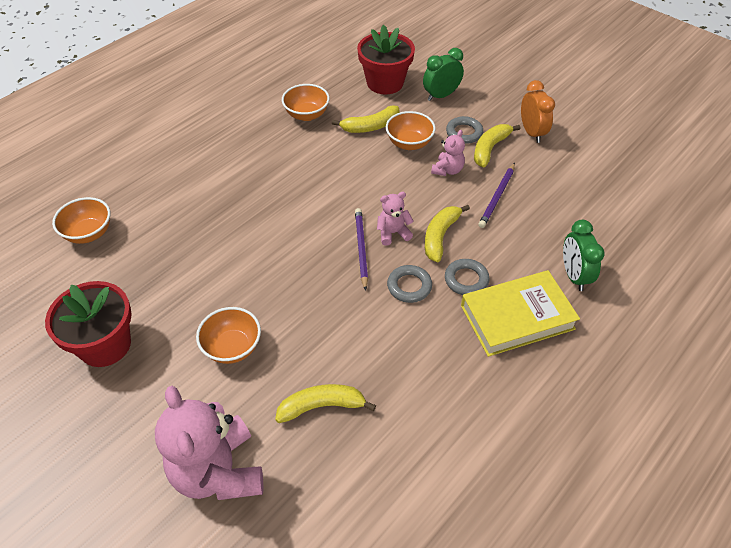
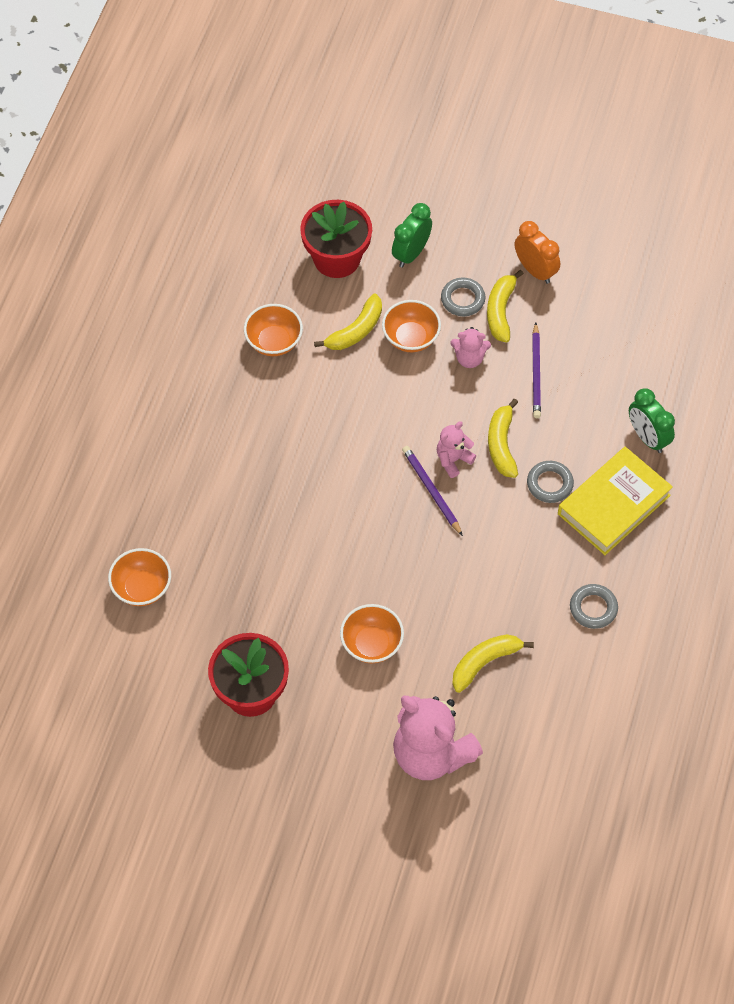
camera: 25 degrees left, 10 degrees up
(409, 286) = (500, 513): grey ring -> grey ring (593, 608)
(447, 170) = (469, 358): pink teddy bear -> pink teddy bear turned 90 degrees clockwise

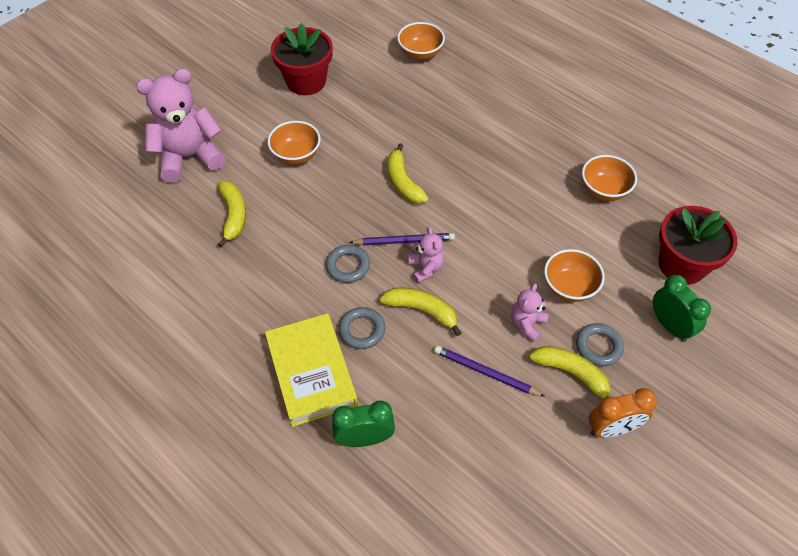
camera: 115 degrees right, 5 degrees down
(356, 330) = (594, 249): yellow banana -> yellow banana (403, 182)
(593, 608) = (226, 309): grey ring -> grey ring (348, 266)

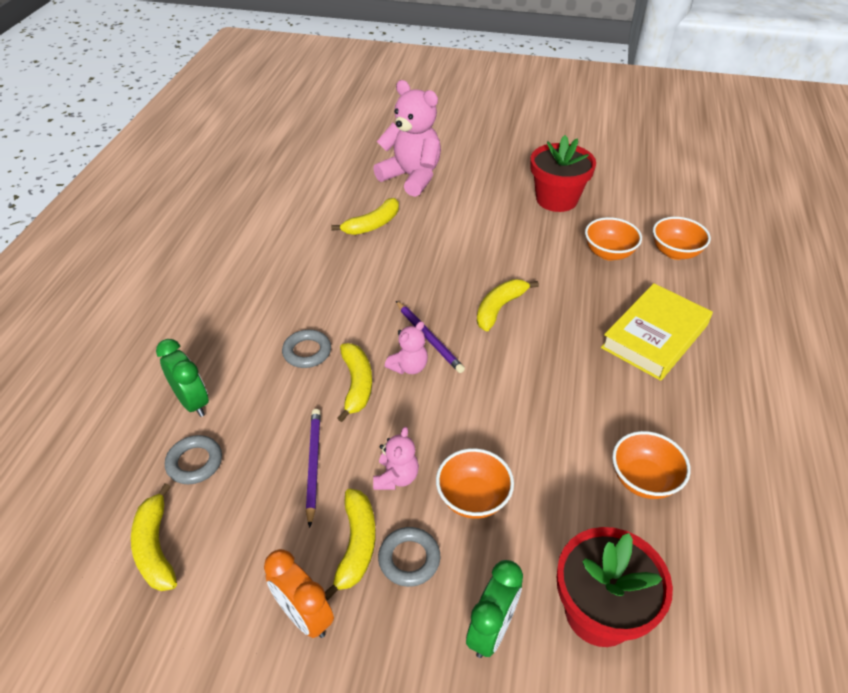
camera: 60 degrees right, 10 degrees down
(296, 155) = (467, 230): orange bowl -> orange bowl (608, 253)
(311, 372) = (243, 338): yellow book -> yellow book (654, 336)
(348, 266) = (371, 313): grey ring -> grey ring (195, 462)
(505, 512) = (156, 547): none -> yellow banana
(527, 324) = (396, 477): pink teddy bear -> pink teddy bear turned 105 degrees clockwise

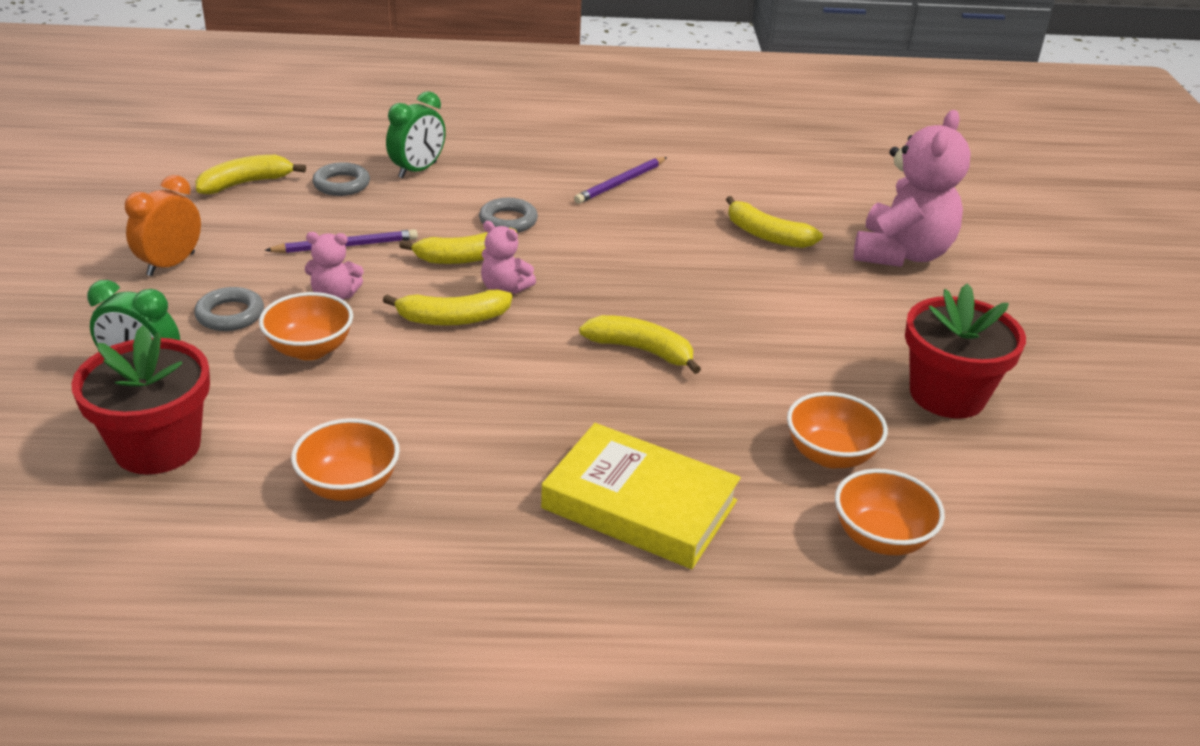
camera: 75 degrees right, 10 degrees down
(356, 545) = (247, 282): yellow banana -> yellow banana (453, 319)
(429, 338) = (560, 298): purple pencil -> purple pencil (621, 183)

